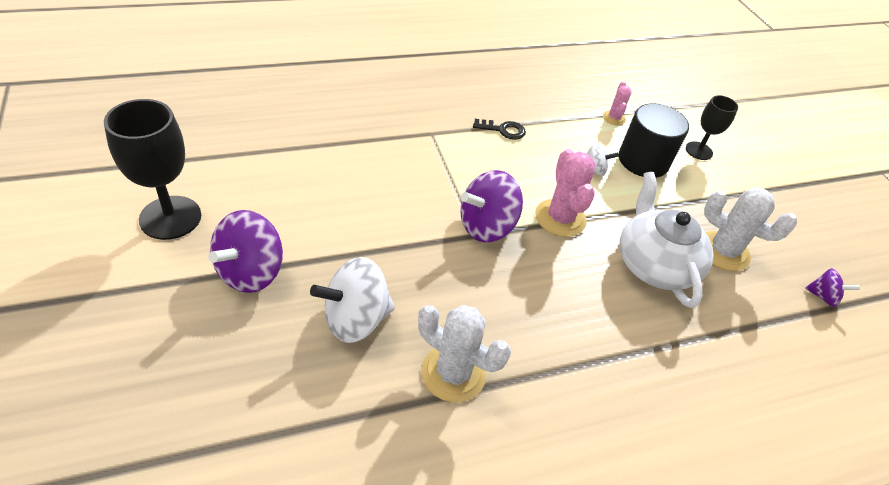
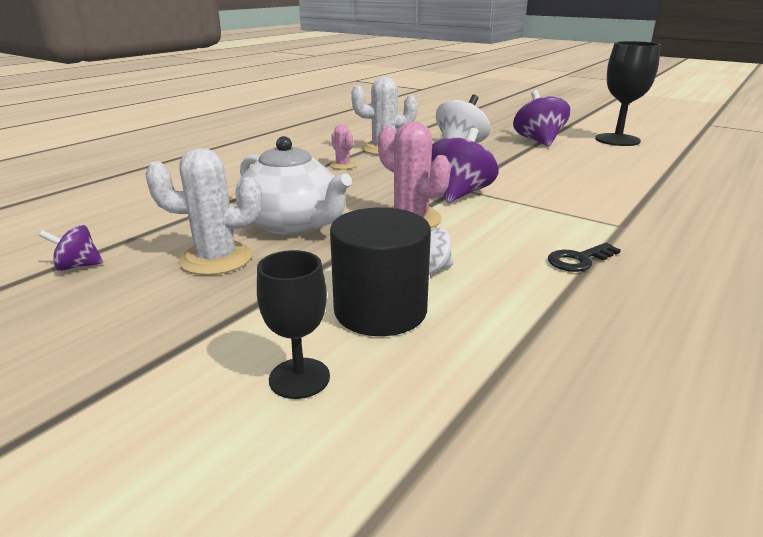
camera: 150 degrees right, 20 degrees down
(614, 118) = (491, 358): pink cactus -> pink cactus (343, 165)

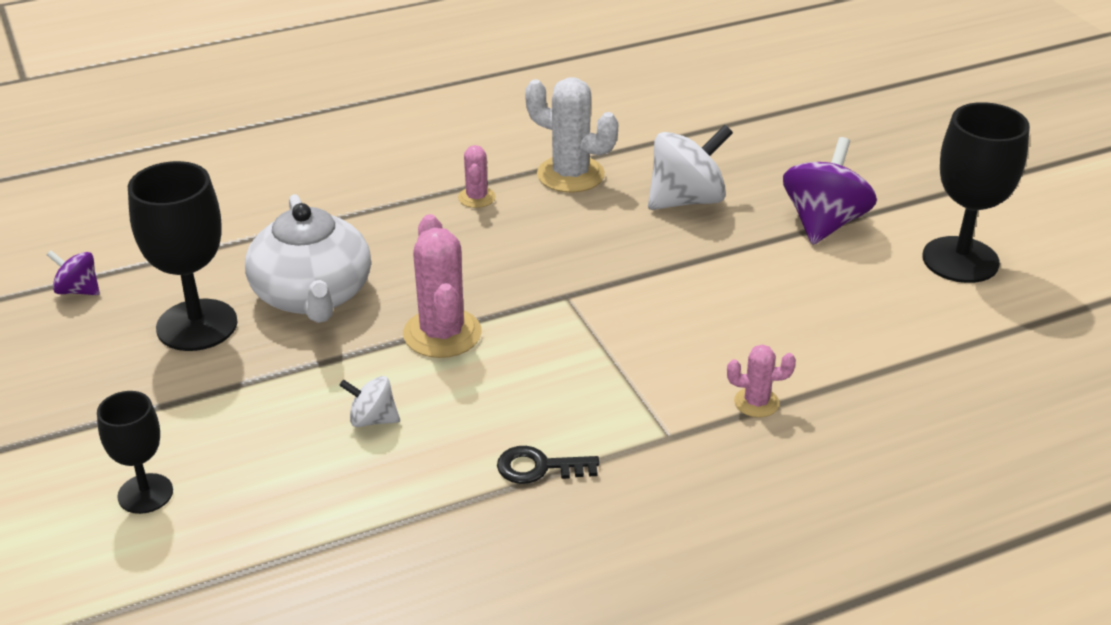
camera: 30 degrees right, 10 degrees up
(216, 259) = (197, 325): white cactus -> black goblet
(380, 310) = (273, 451): black cylinder -> none
(459, 194) = (552, 307): purple spinning top -> none
(634, 201) = (756, 402): none -> pink cactus

